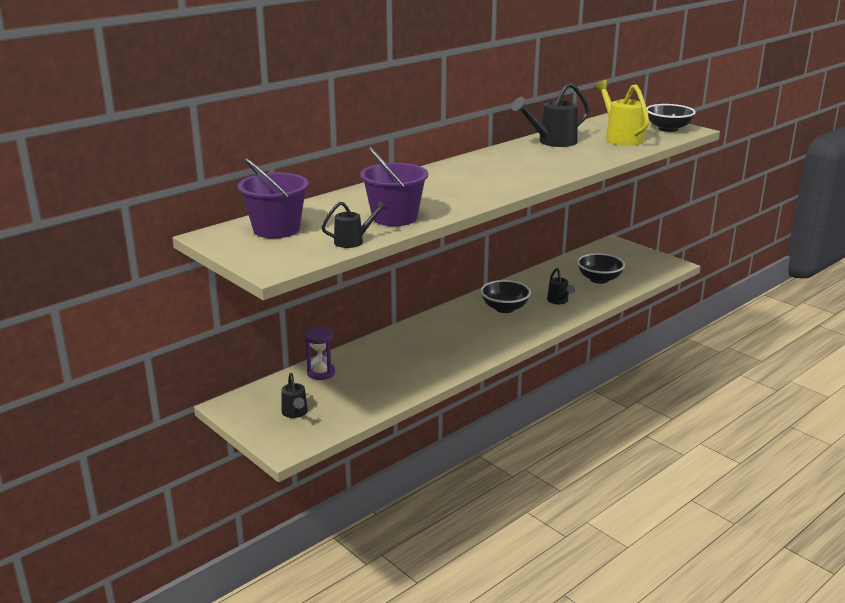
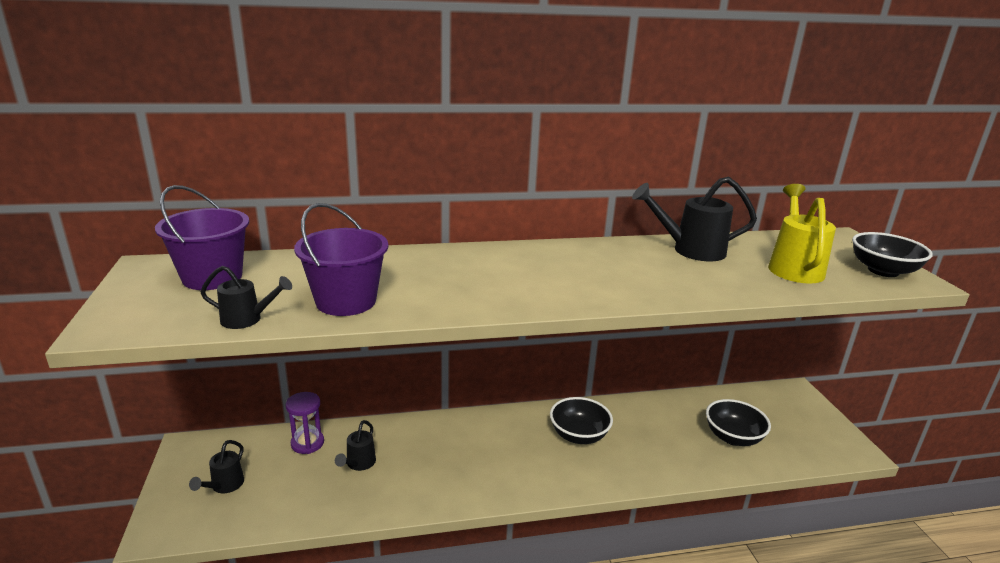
camera: 30 degrees right, 0 degrees up
(559, 301) = (653, 450): black watering can -> black watering can (359, 463)

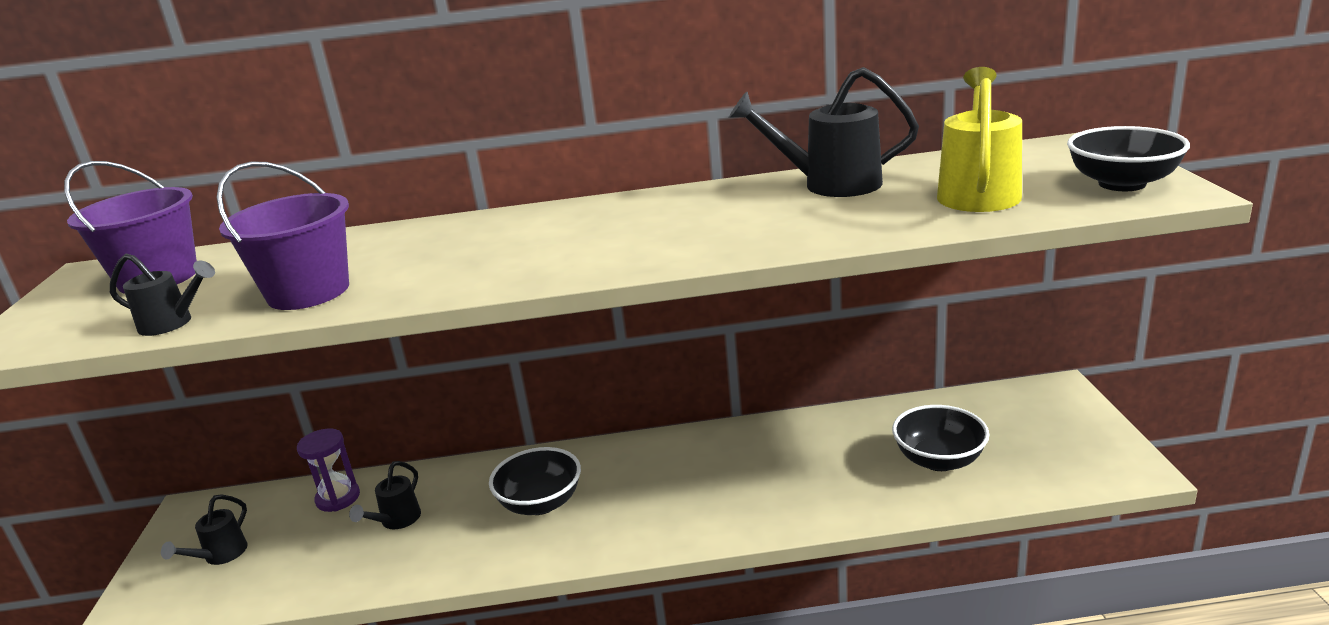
camera: 10 degrees right, 0 degrees up
(578, 435) = (708, 469): black bowl -> black bowl (540, 503)

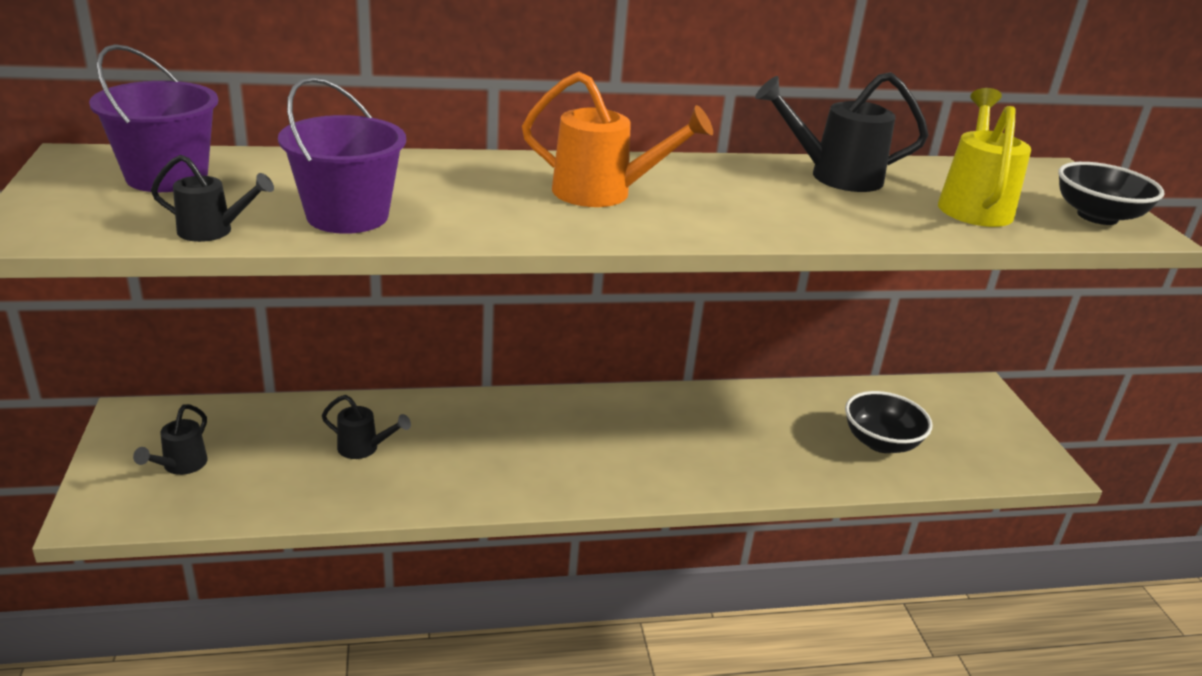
camera: 10 degrees left, 5 degrees up
(338, 498) = (295, 419): purple hourglass -> none
(397, 520) = (363, 448): black watering can -> black watering can turned 90 degrees counterclockwise
(540, 503) = (508, 445): black bowl -> none
(575, 235) = (603, 193): none -> orange watering can

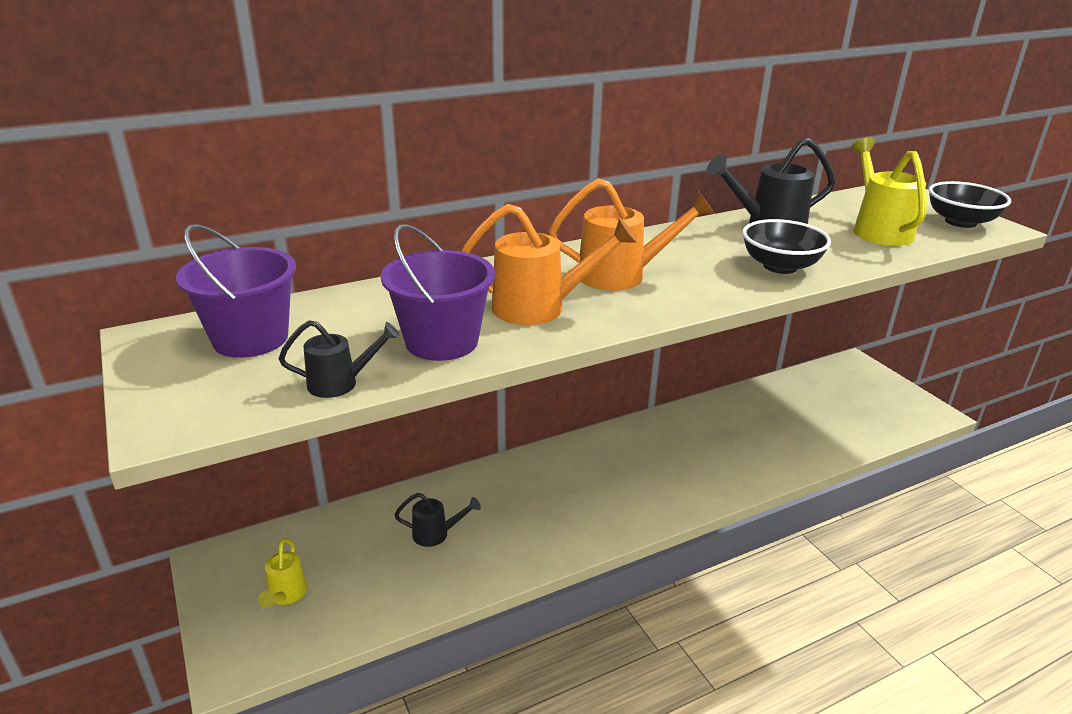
camera: 15 degrees left, 0 degrees up
(181, 465) = (286, 595): black watering can -> yellow watering can
(480, 206) = (539, 307): none -> orange watering can
(881, 442) = (816, 423): black bowl -> black bowl (780, 266)

